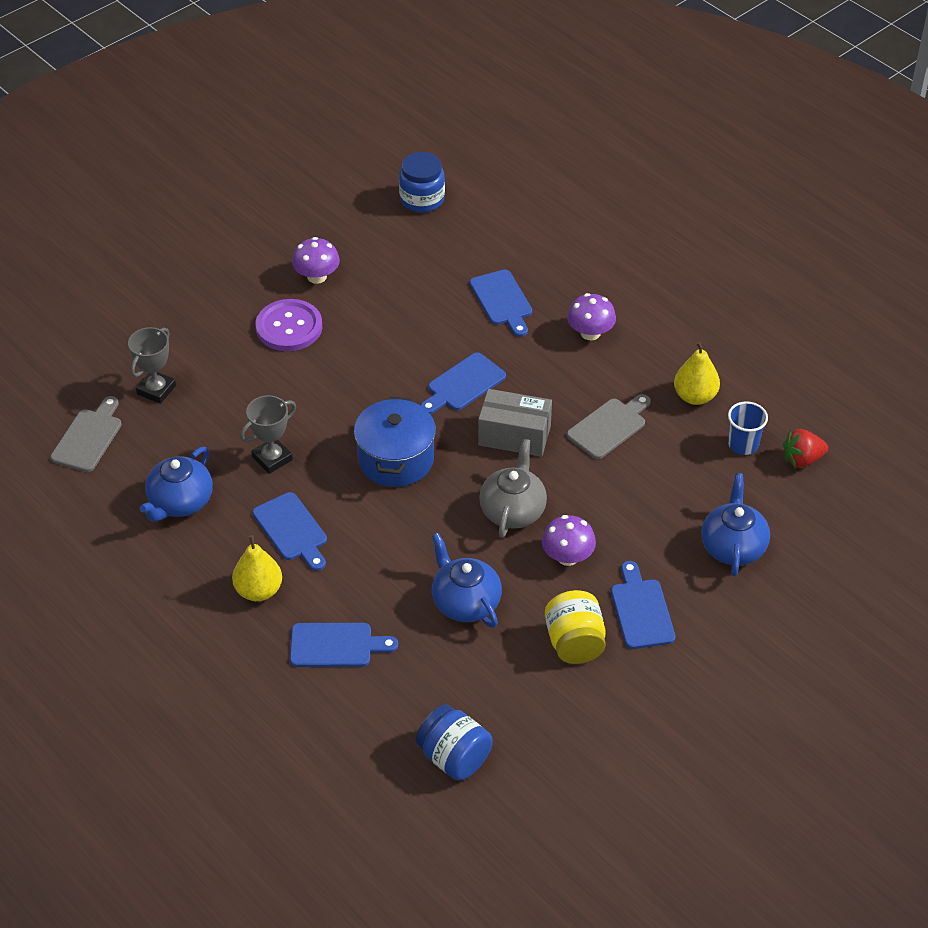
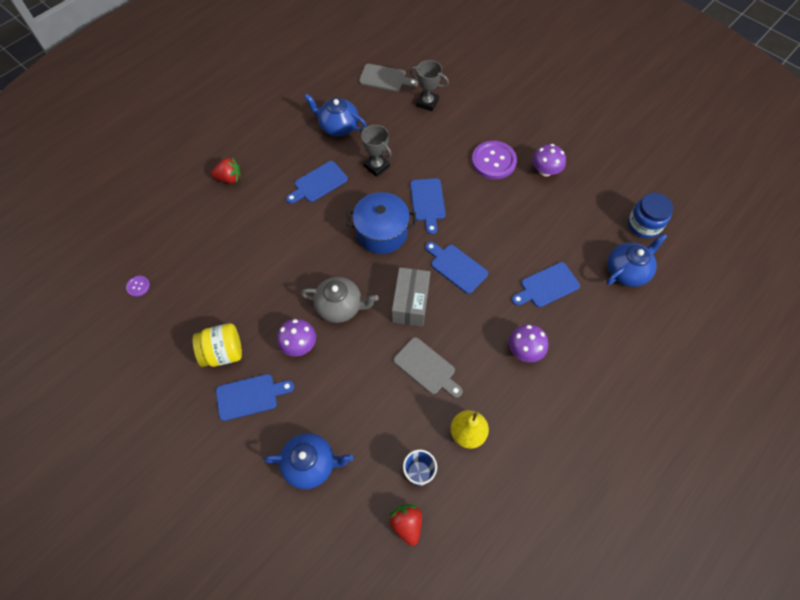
camera: 85 degrees right, 15 degrees up
(259, 590) = (271, 172): yellow pear -> none
(260, 646) = (229, 178): none -> red strawberry
(336, 645) = (228, 216): blue cutting board -> blue cutting board (427, 202)
(454, 757) = (138, 286): blue jar -> purple button
(465, 602) = (259, 283): blue teapot -> blue teapot (627, 271)

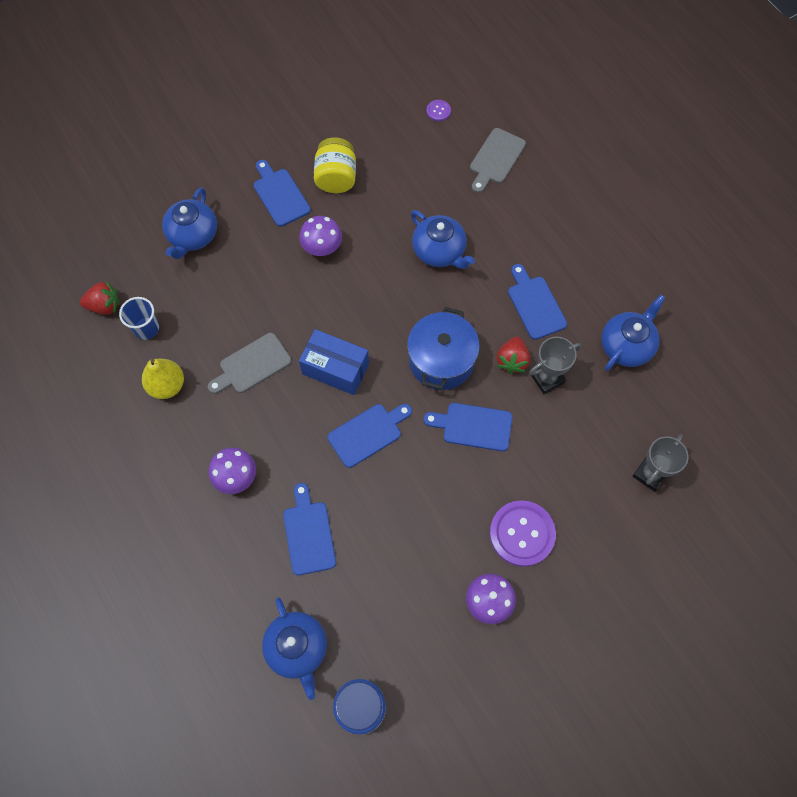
camera: 105 degrees right, 5 degrees up
(229, 178) = (565, 209): red strawberry -> red strawberry (512, 360)
(250, 396) = (280, 195): blue cutting board -> blue cutting board turned 150 degrees clockwise
(285, 254) = (439, 251): none -> blue teapot
(340, 306) = (354, 295): grey teapot -> none
(385, 78) = (709, 427): grey cutting board -> grey cutting board (496, 158)
(411, 303) = (335, 369): grey box -> blue box

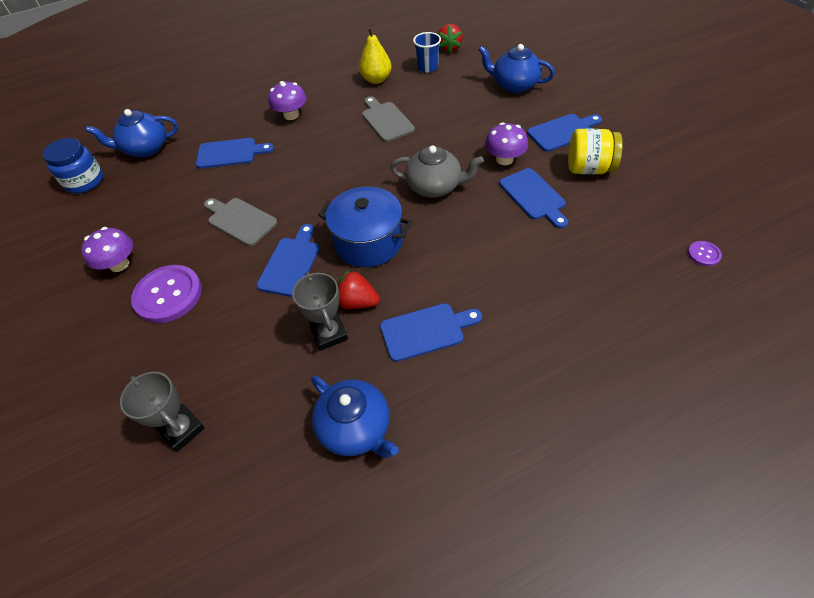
camera: 100 degrees right, 15 degrees down
(335, 369) = (373, 168): blue box -> none
(363, 308) = (435, 187): none -> grey teapot
(368, 433) = (305, 188): blue cutting board -> blue cutting board (533, 196)
(439, 251) = (500, 246): blue teapot -> none
(496, 158) = (641, 308): grey cutting board -> grey cutting board (240, 220)

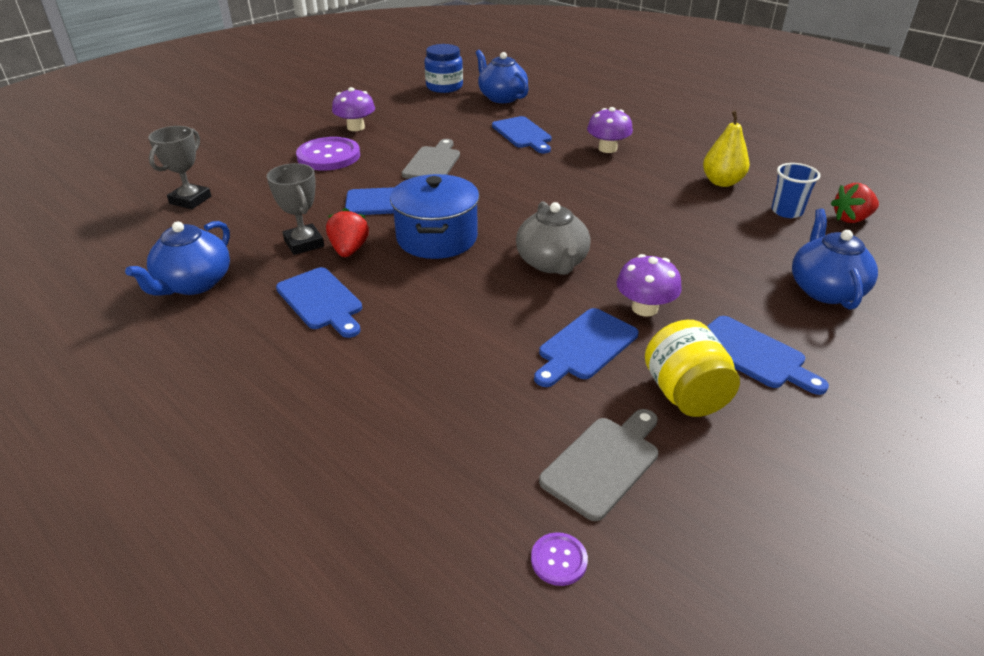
camera: 65 degrees right, 15 degrees down
(329, 334) = (304, 243): grey trophy -> grey trophy turned 75 degrees counterclockwise
(386, 120) = (649, 205): grey cutting board -> grey cutting board (603, 463)

